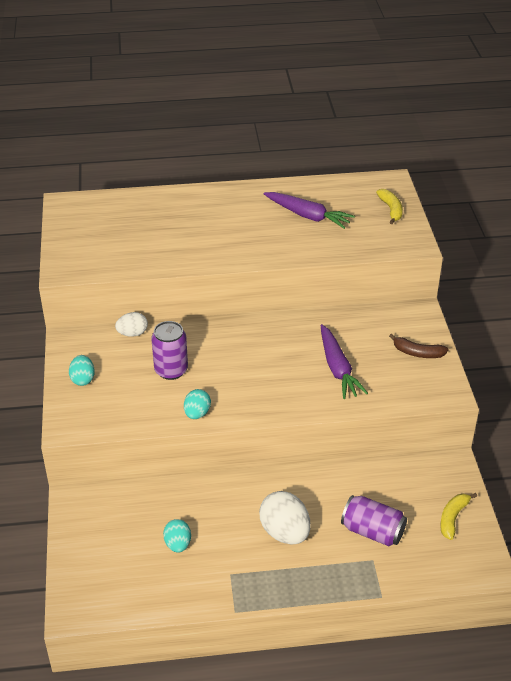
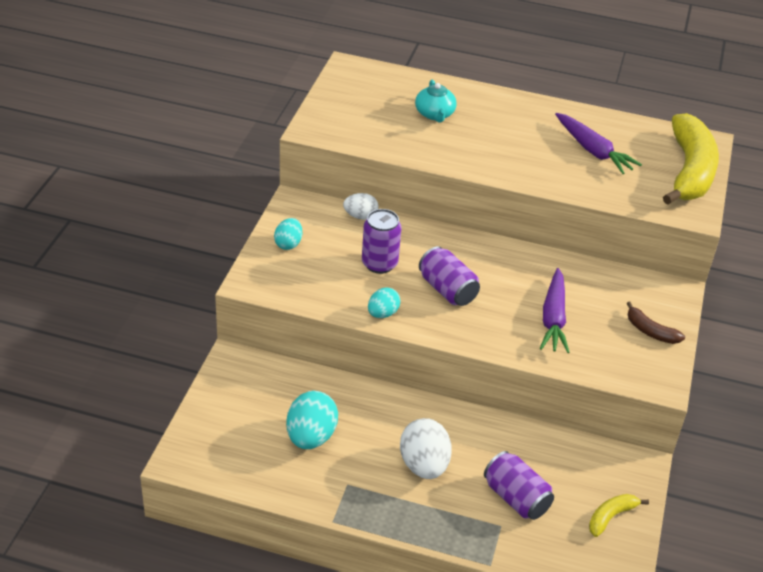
camera: 20 degrees right, 0 degrees up
(162, 224) = (434, 114): none -> turquoise teapot
(178, 544) = (311, 437): turquoise egg -> turquoise egg, size x1.68
(240, 374) = (447, 290): none -> purple can
(391, 209) = (689, 171): yellow banana -> yellow banana, size x2.26

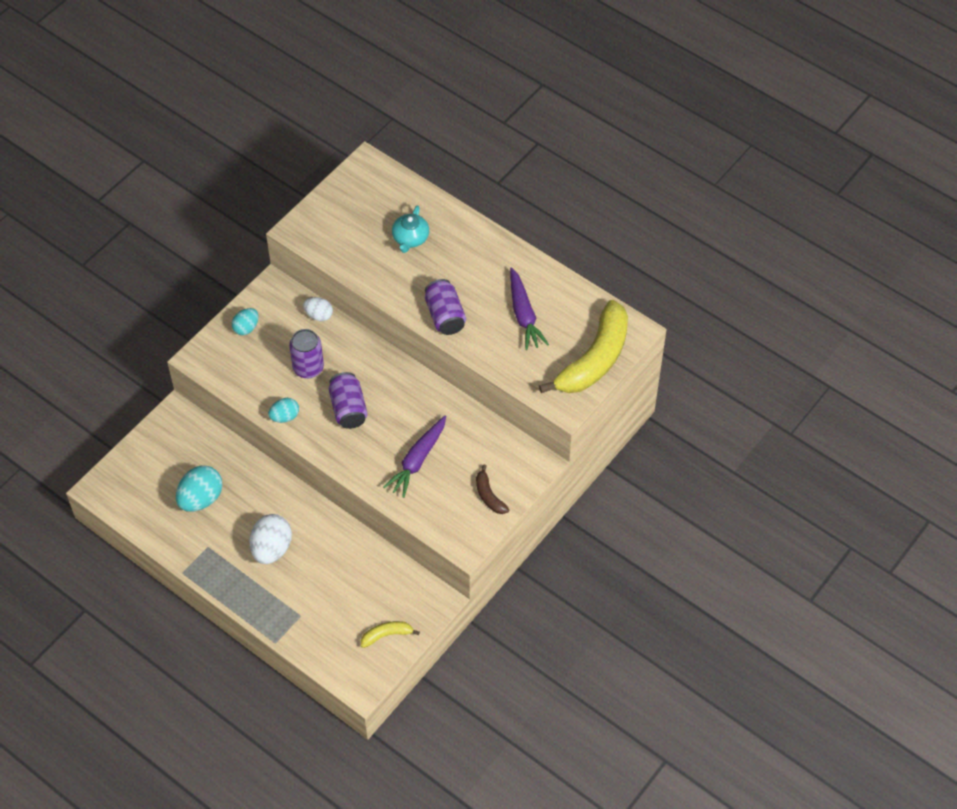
camera: 25 degrees right, 15 degrees up
(516, 498) = (325, 597): purple can -> purple can (445, 316)

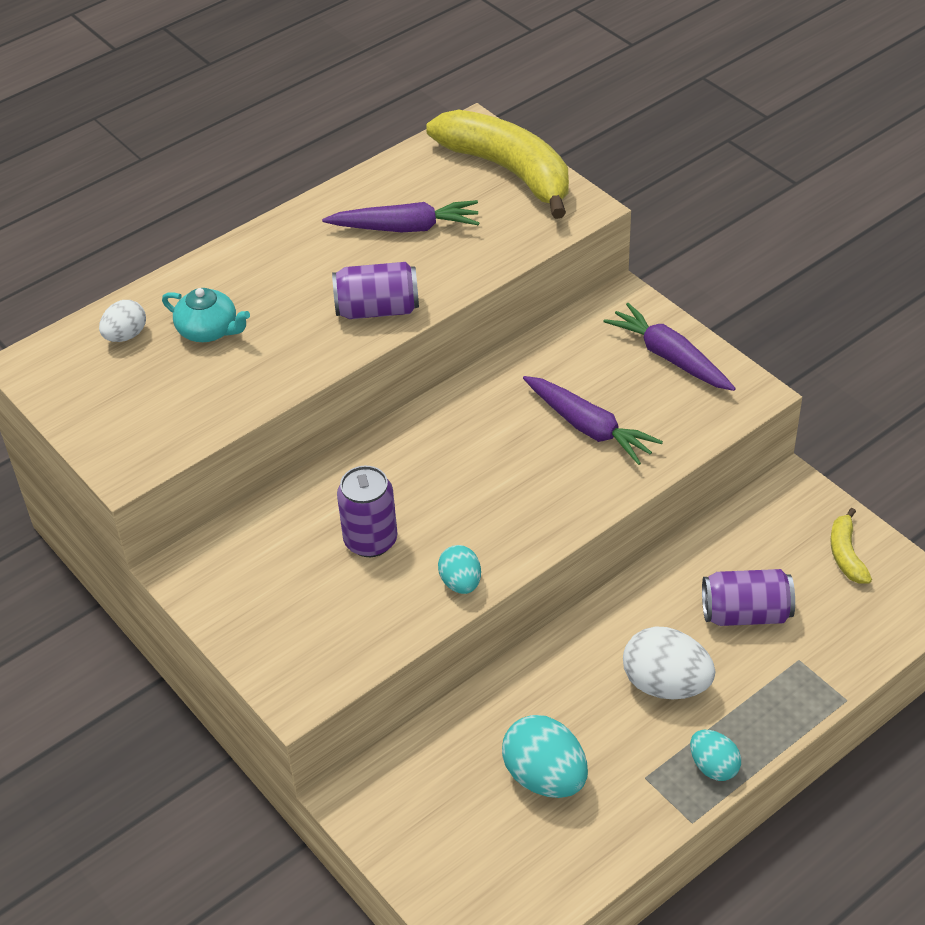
camera: 75 degrees left, 10 degrees down
(246, 328) = (256, 617): turquoise egg -> turquoise egg (713, 766)
(319, 315) = (267, 515): white egg -> white egg (126, 335)
(348, 409) = (468, 498): purple can -> purple can (745, 614)
(489, 496) = (669, 357): brown banana -> purple carrot

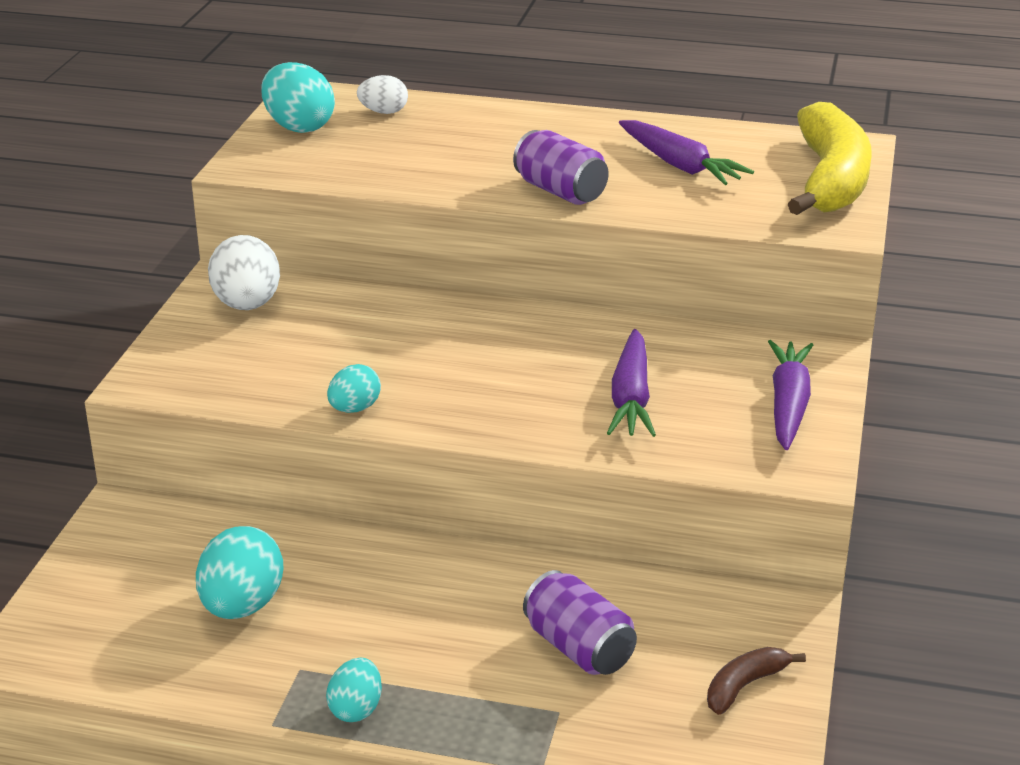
camera: 50 degrees right, 15 degrees down
(92, 399) = (299, 127): none -> turquoise egg
(209, 330) = (434, 138): turquoise teapot -> none
(370, 540) = (352, 346): purple can -> none
(666, 684) = (429, 633): white egg -> white egg (247, 305)
(846, 554) = (744, 686): yellow banana -> brown banana

